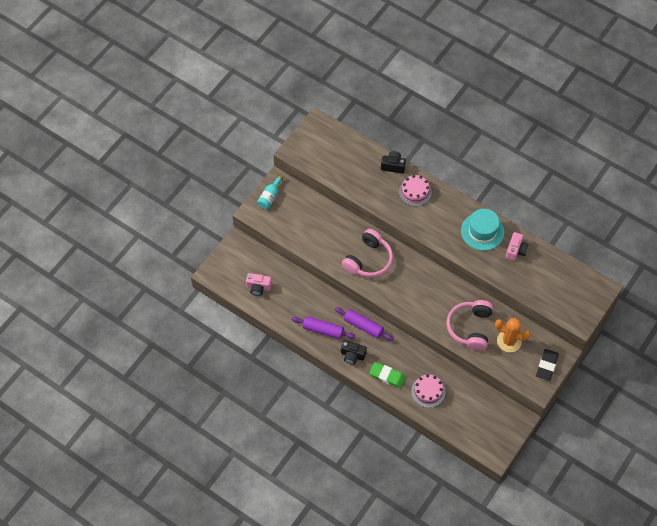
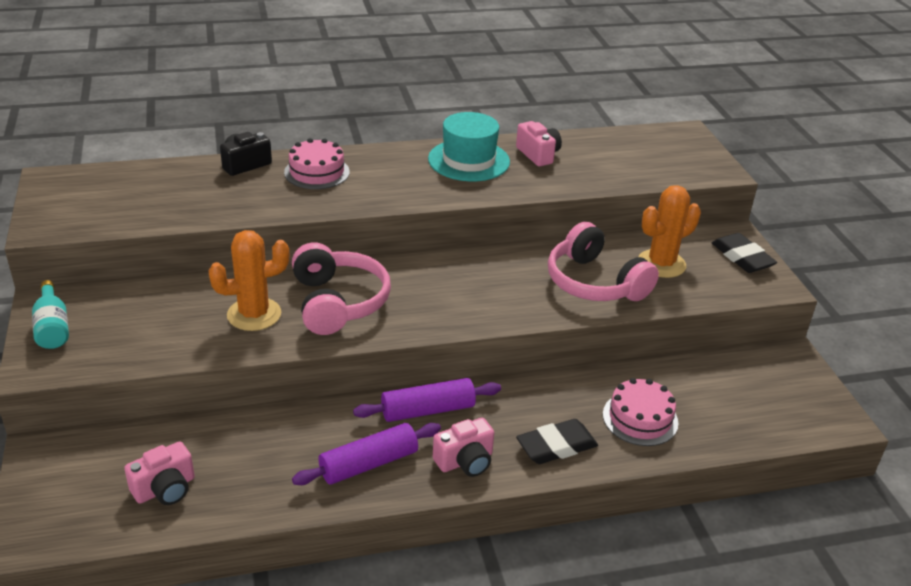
camera: 50 degrees left, 25 degrees down
(336, 243) = (254, 314): none -> orange cactus
(352, 355) = (465, 461): black camera -> pink camera
(387, 376) = (556, 446): green eraser -> black eraser

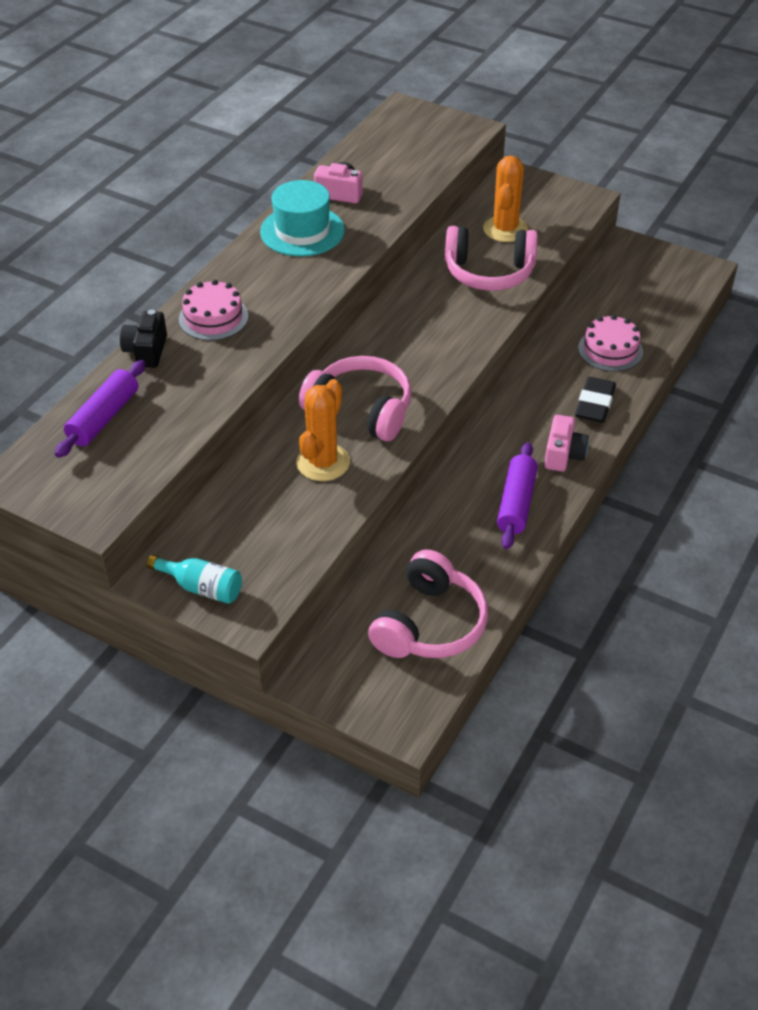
camera: 45 degrees left, 10 degrees up
(165, 489) = (429, 624): pink camera -> pink headphones
(427, 410) = (494, 443): purple rolling pin -> purple rolling pin (104, 418)
(742, 257) = (541, 190): black eraser -> none

